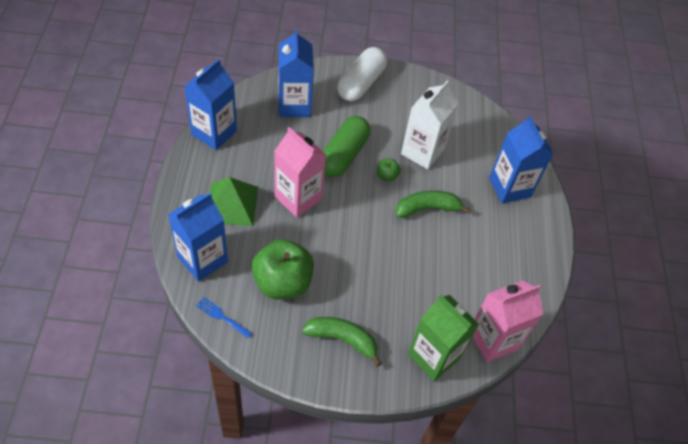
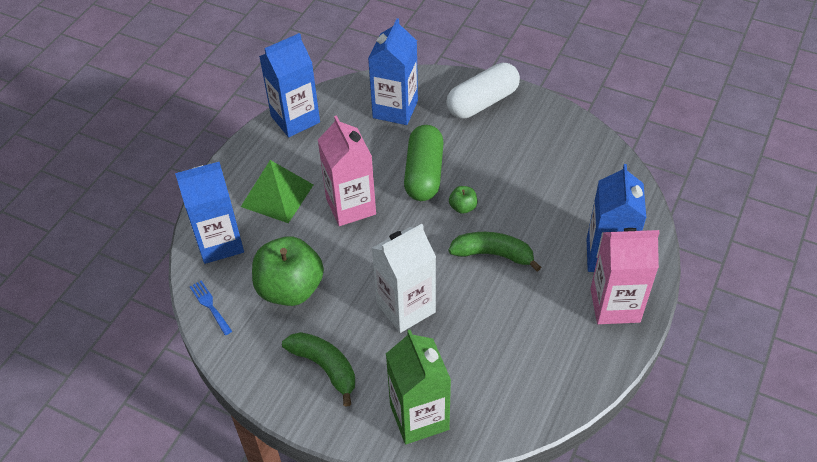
camera: 30 degrees right, 5 degrees down
(343, 155) = (424, 174): green capsule -> green capsule turned 45 degrees counterclockwise
(422, 152) = (518, 191): white carton -> white carton (406, 308)
(493, 340) = (500, 421): pink carton -> pink carton (615, 305)

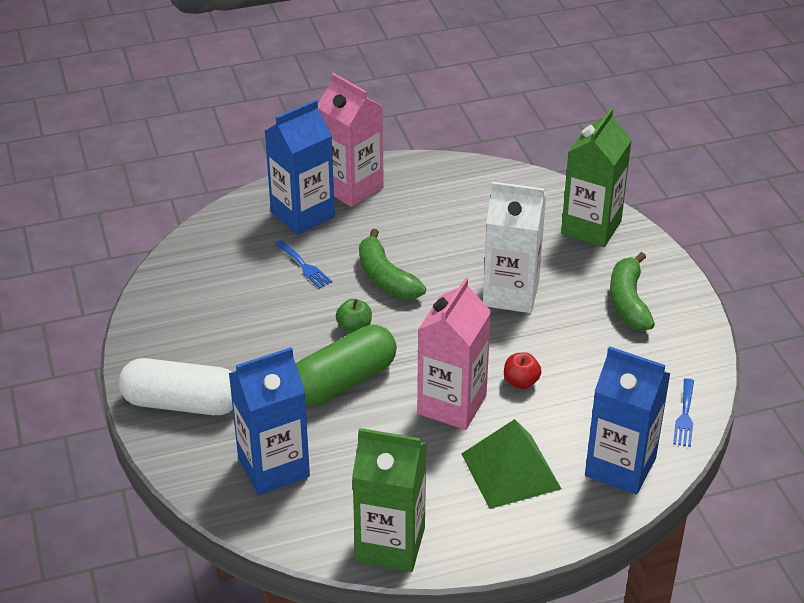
camera: 135 degrees left, 10 degrees down
(290, 289) = (594, 376): green apple -> none
(295, 119) = (390, 544): blue carton -> green carton
(329, 250) = (521, 382): none -> red apple
(548, 222) = (304, 266): none -> blue fork

